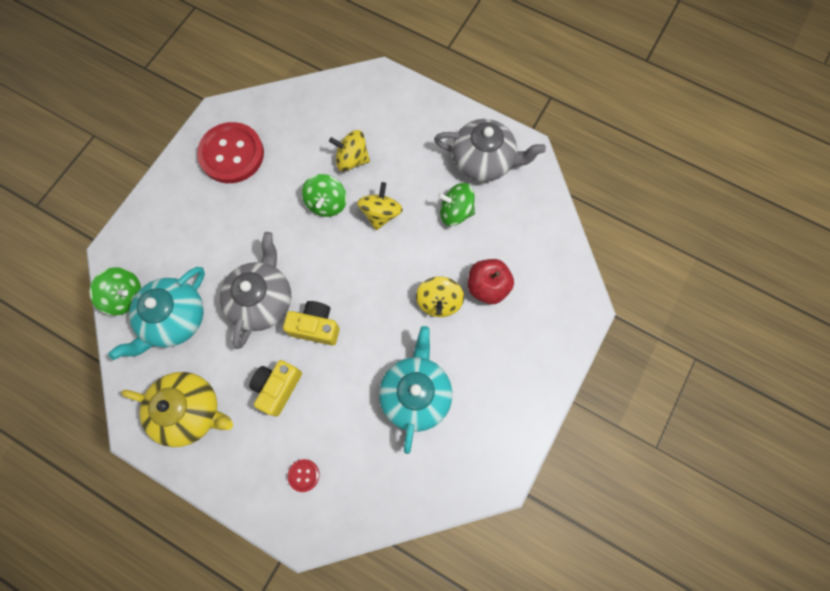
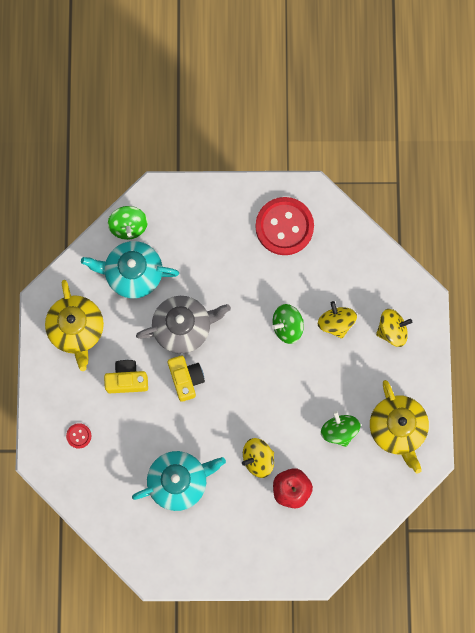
camera: 60 degrees right, 5 degrees up
(381, 214) = (303, 373): yellow spinning top -> yellow spinning top (392, 330)
(483, 161) = (397, 428): grey teapot -> yellow teapot

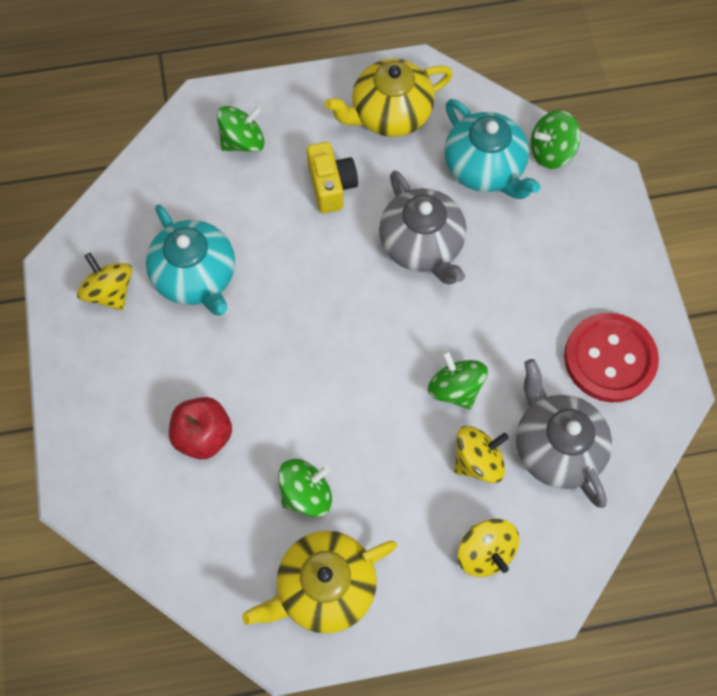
camera: 80 degrees right, 10 degrees down
(79, 436) = (243, 141): red button -> green spinning top
(133, 273) = (484, 168): turquoise teapot -> turquoise teapot turned 150 degrees clockwise
(186, 379) = (346, 261): yellow camera -> none
(258, 459) = (244, 379): yellow spinning top -> yellow spinning top (110, 292)
(335, 273) = (555, 446): none -> grey teapot

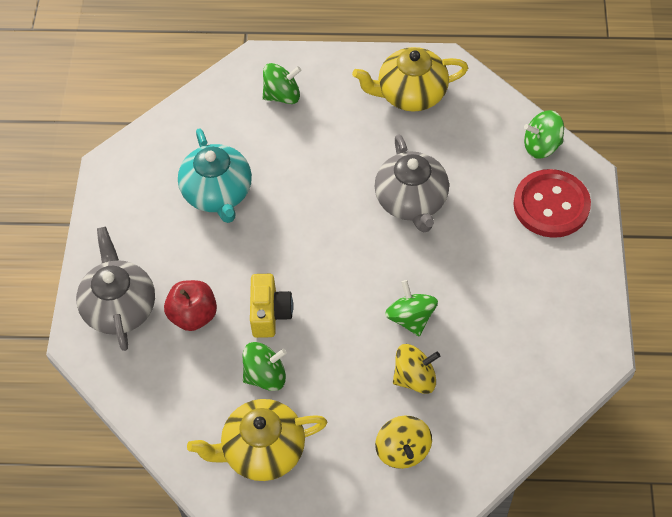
camera: 15 degrees right, 10 degrees down
(110, 292) = (145, 193): yellow spinning top -> none
(331, 186) = (347, 142): yellow camera -> yellow camera (270, 314)
(484, 168) = (481, 149): turquoise teapot -> none
(555, 446) = (485, 380): grey teapot -> grey teapot (120, 307)
(609, 359) = (550, 319): red button -> red button (551, 205)

